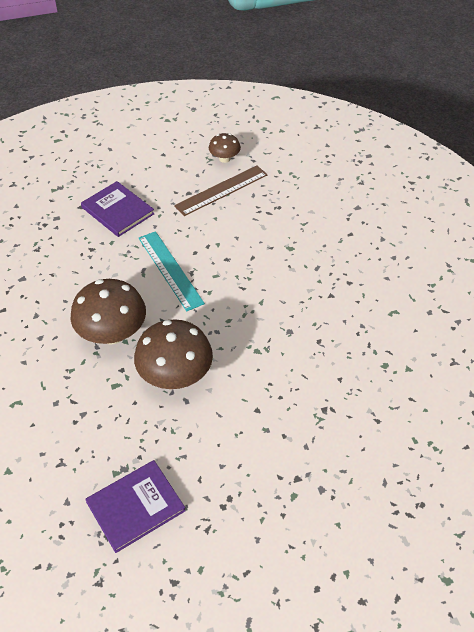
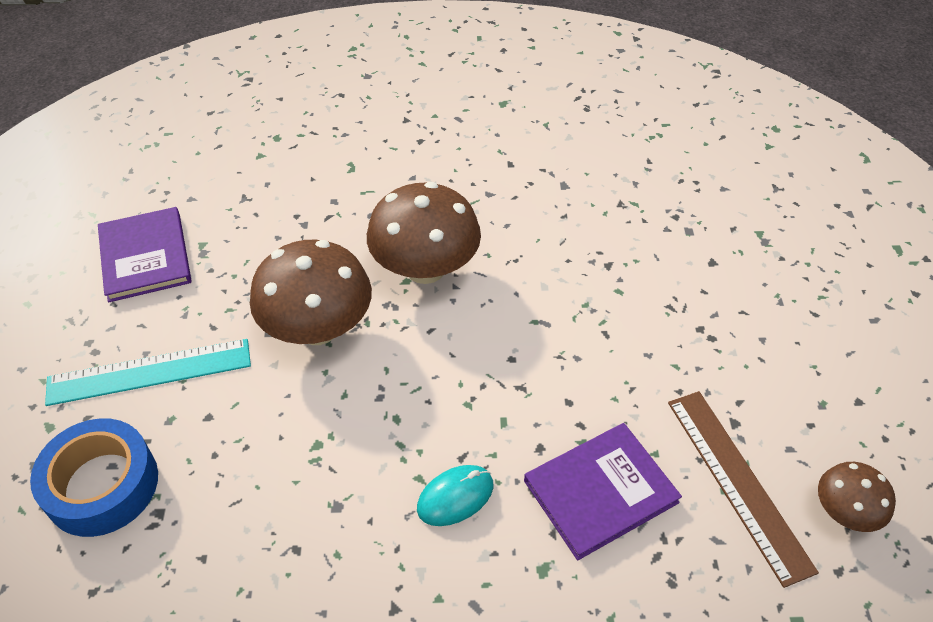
camera: 105 degrees right, 0 degrees up
(117, 211) = (696, 308): purple book -> purple book (600, 491)
(170, 270) = (535, 358): turquoise ruler -> turquoise ruler (149, 372)
(266, 285) = (455, 497): none -> turquoise mouse
(319, 445) = (102, 485): none -> blue tape

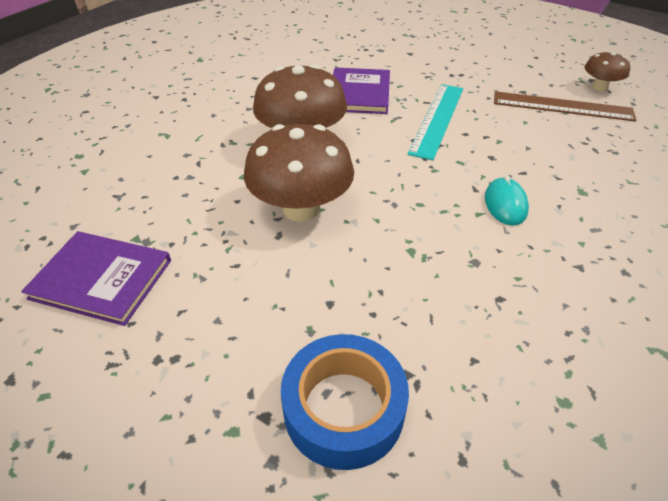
camera: 55 degrees left, 5 degrees down
(149, 372) = (242, 325): turquoise ruler -> turquoise ruler (437, 119)
(600, 491) = (539, 149): purple book -> purple book (359, 93)

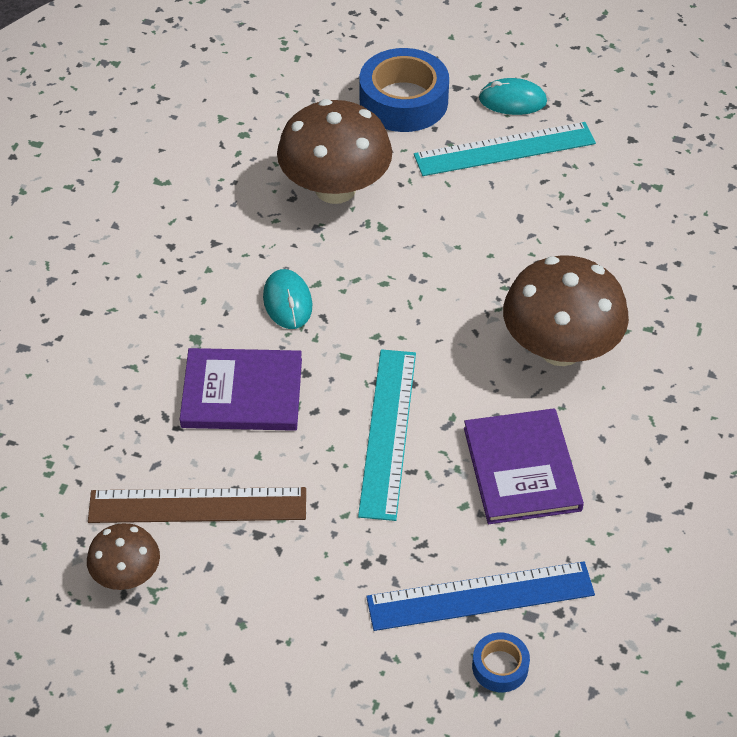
camera: 165 degrees right, 5 degrees up
(101, 279) = (654, 146): purple book -> purple book (242, 393)
(207, 375) = (512, 100): none -> turquoise mouse
(254, 308) = (504, 149): none -> turquoise ruler
(301, 208) = (512, 251): brown mushroom -> brown mushroom (335, 189)
(402, 39) = (500, 667): none -> blue tape
(403, 57) = (480, 596): none -> blue ruler

